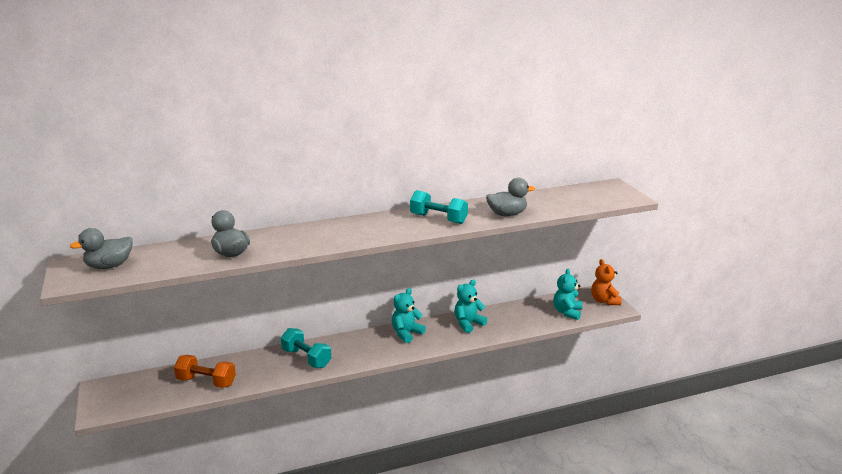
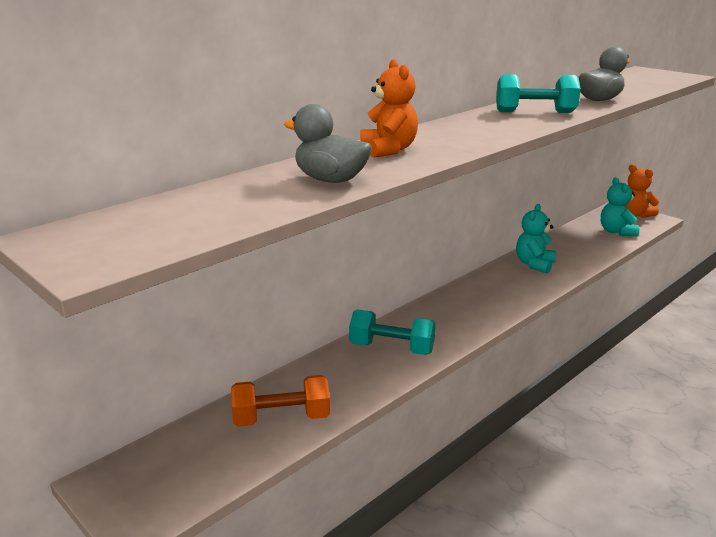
camera: 25 degrees left, 0 degrees up
(109, 266) = (140, 228): grey duck -> none
(294, 236) = (388, 150): none -> orange teddy bear
(406, 333) = (480, 290): turquoise teddy bear -> none

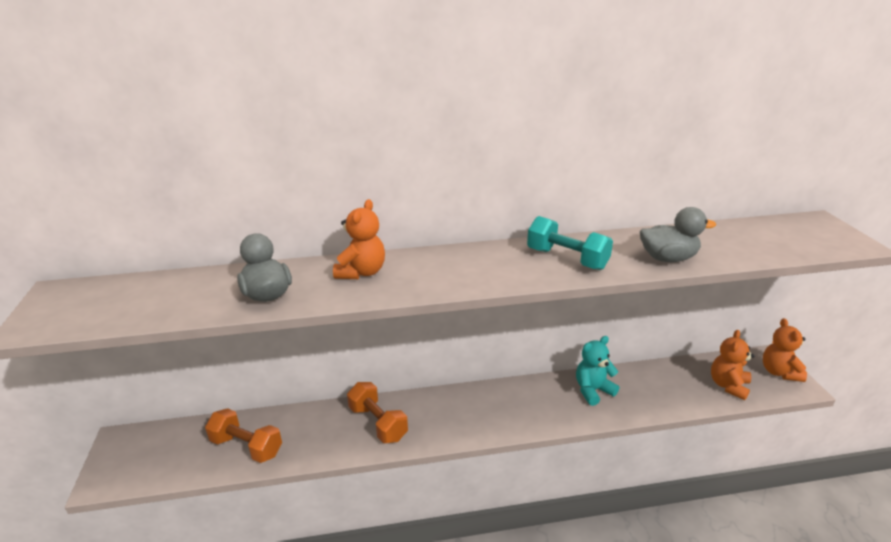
camera: 35 degrees right, 5 degrees up
(391, 348) = (378, 423): turquoise dumbbell -> orange dumbbell
(616, 232) = (728, 385): turquoise teddy bear -> orange teddy bear

